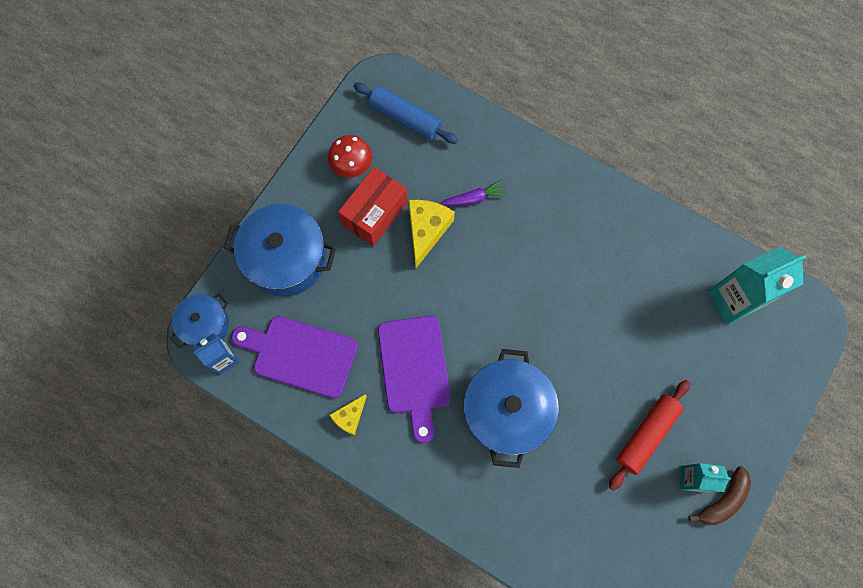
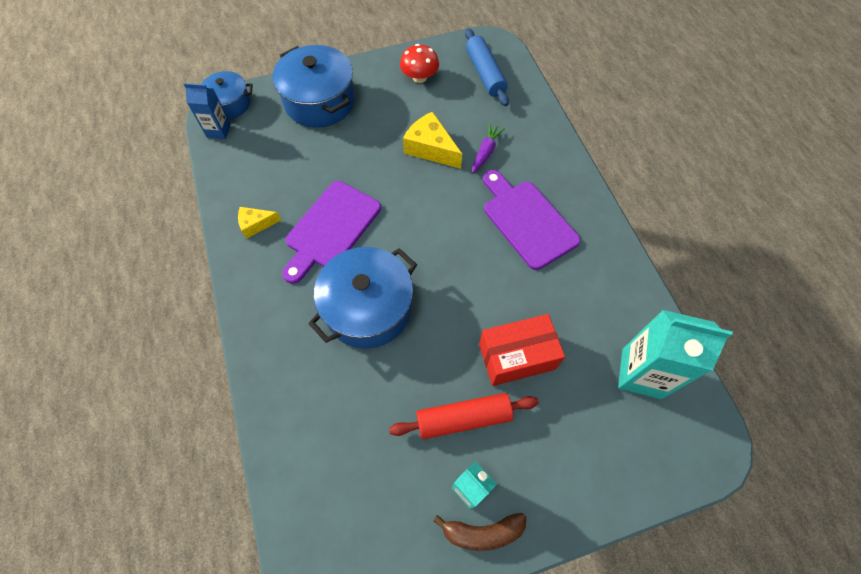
camera: 40 degrees right, 10 degrees down
(300, 355) = (266, 163): purple cutting board -> purple cutting board (527, 221)
(375, 213) = (405, 114): red box -> red box (516, 356)
(426, 230) = (431, 148): yellow cheese -> yellow cheese turned 105 degrees counterclockwise
(474, 198) = (486, 151): purple carrot -> purple carrot turned 90 degrees counterclockwise

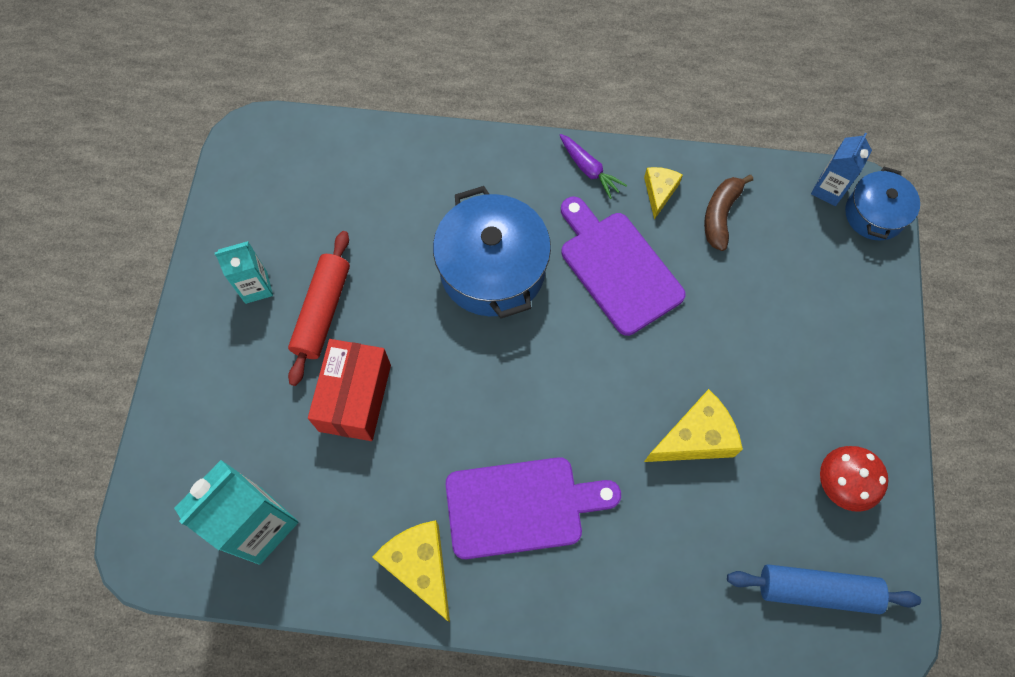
camera: 115 degrees right, 5 degrees up
(319, 101) = (839, 325): blue pot -> none
(482, 532) = (215, 280): brown banana -> brown banana (720, 215)
(486, 151) = (659, 511): purple carrot -> purple carrot (589, 170)
(598, 260) = (420, 566): none -> yellow cheese

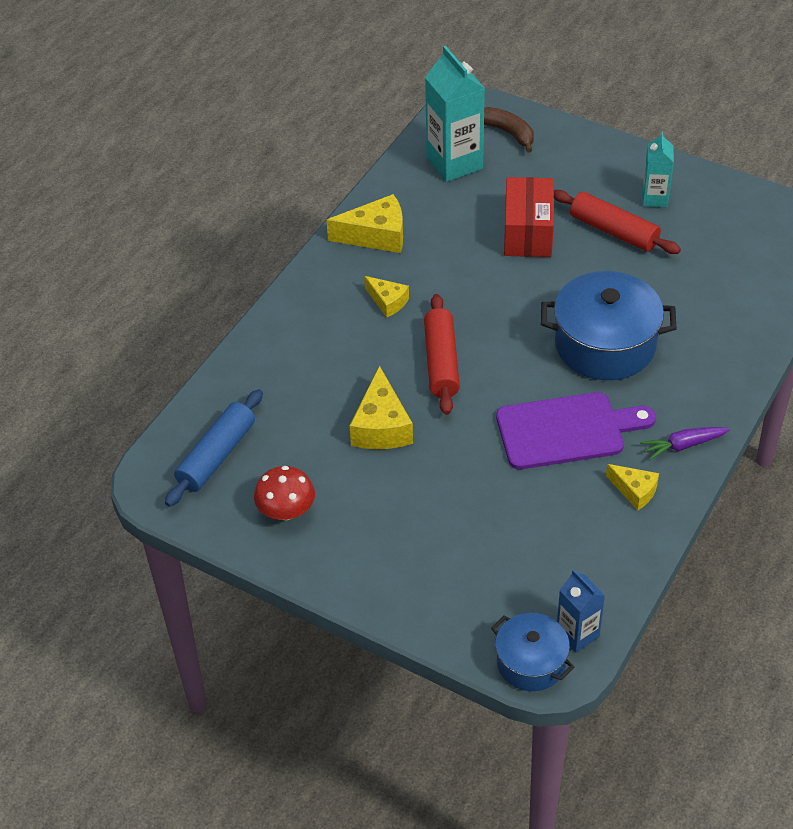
camera: 115 degrees right, 20 degrees down
(355, 397) = (528, 232): red box -> red box turned 60 degrees clockwise
(521, 506) = (387, 302): purple cutting board -> yellow cheese
(583, 413) = (441, 362): none -> red rolling pin
(720, 215) = (587, 529): brown banana -> brown banana (508, 133)

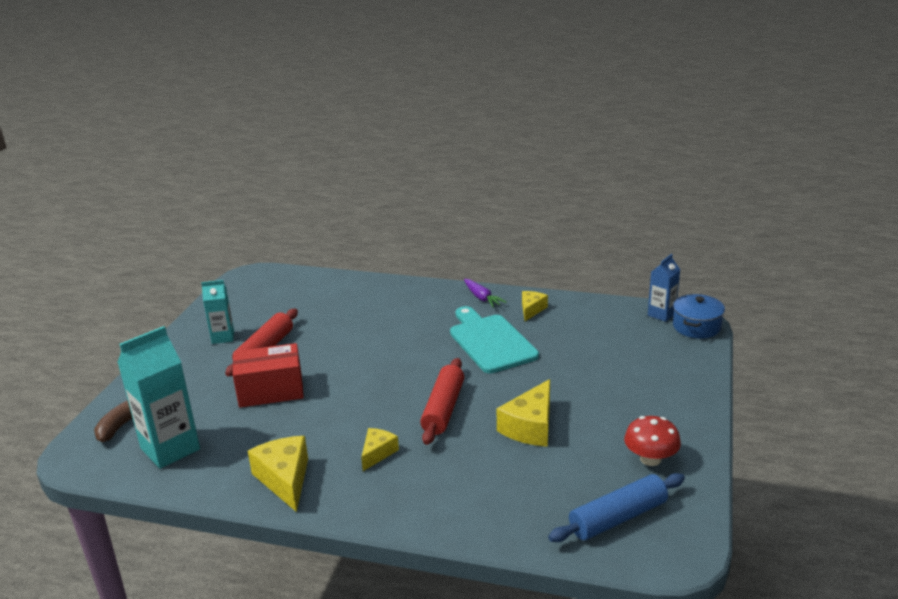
camera: 105 degrees left, 20 degrees down
(217, 456) = (617, 518): blue rolling pin -> blue rolling pin turned 45 degrees counterclockwise
(381, 426) = (530, 427): yellow cheese -> yellow cheese turned 135 degrees clockwise
(441, 362) = (443, 409): red rolling pin -> red rolling pin turned 60 degrees counterclockwise
(566, 430) = (490, 341): purple cutting board -> turquoise cutting board
(605, 344) = (396, 338): blue pot -> none

